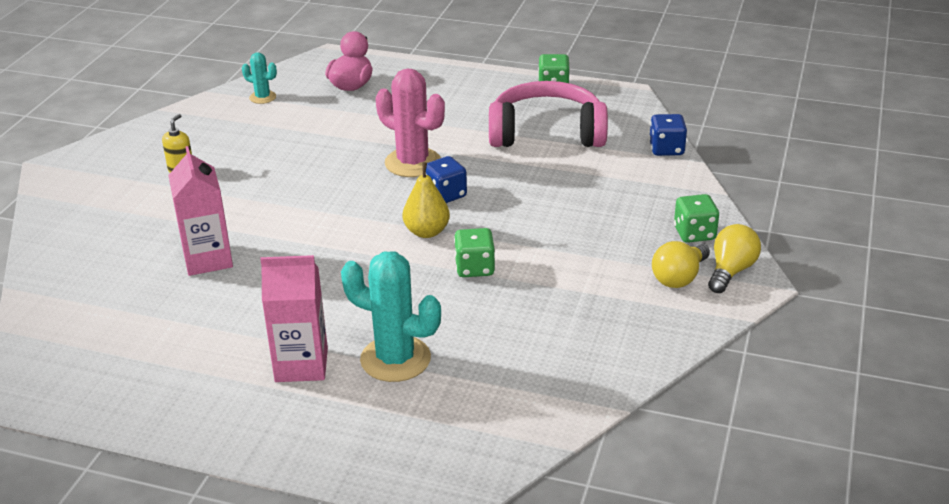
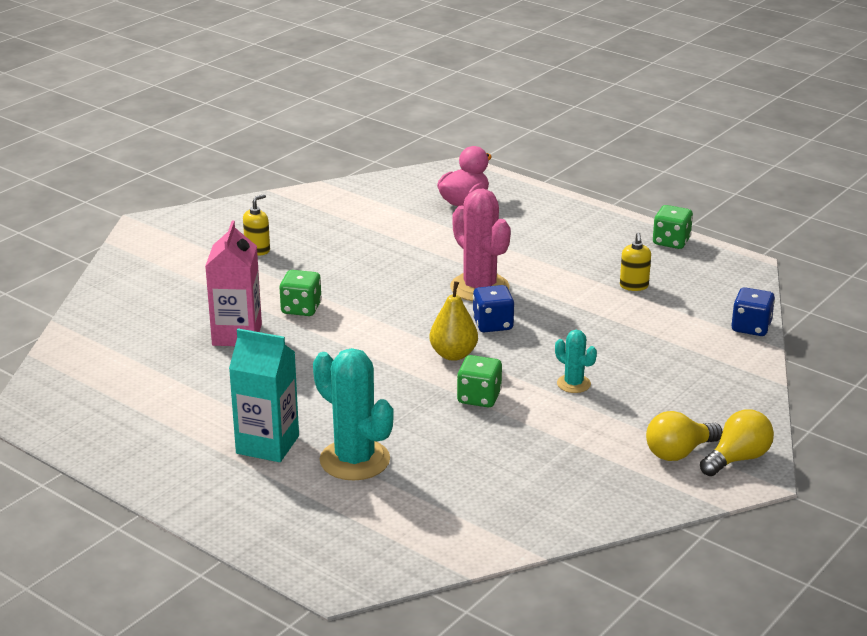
camera: 20 degrees right, 5 degrees down
(262, 97) = (371, 197): turquoise cactus -> turquoise cactus (573, 384)
(301, 365) = (267, 445): pink carton -> turquoise carton
(546, 133) = (634, 286): pink headphones -> yellow soap dispenser
(694, 233) = (724, 415): green dice -> green dice (301, 308)

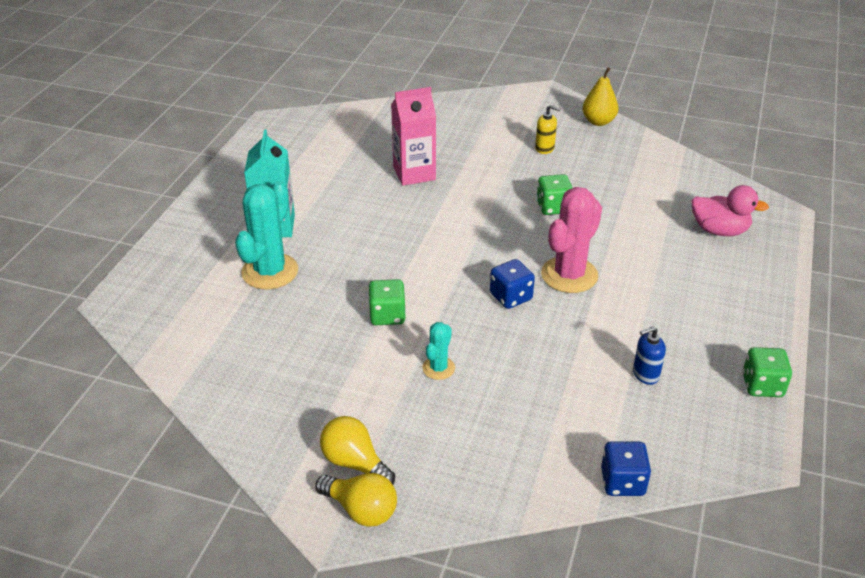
camera: 70 degrees right, 10 degrees up
(301, 308) = (470, 191): green dice -> green dice (553, 207)
(453, 354) = (447, 286): yellow pear -> yellow pear (598, 121)
(634, 286) = (645, 374): yellow soap dispenser -> blue soap dispenser

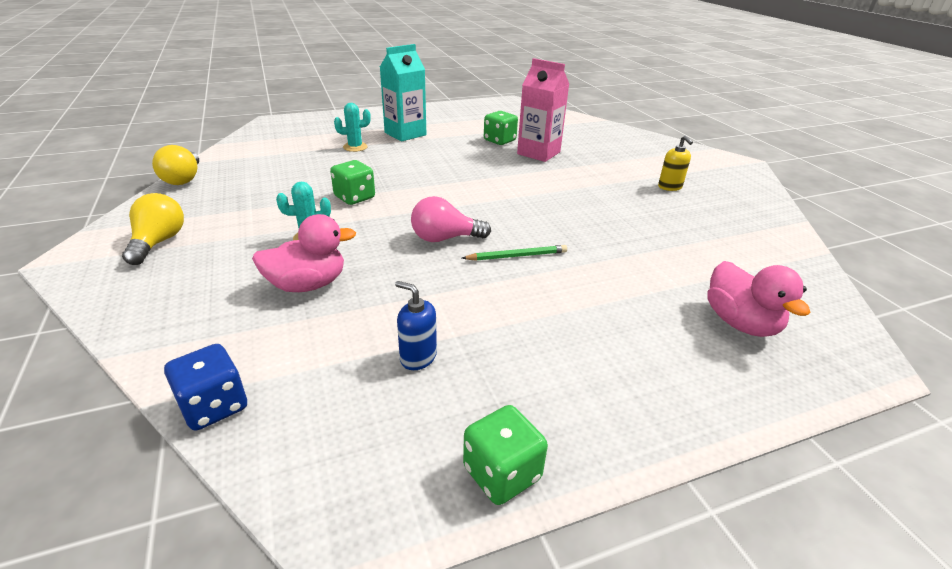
camera: 50 degrees right, 5 degrees down
(270, 271) = (355, 147): turquoise cactus -> turquoise cactus, size x0.52
(361, 510) = (99, 264): yellow light bulb -> yellow light bulb (184, 179)
(511, 297) = (445, 238): blue dice -> pink light bulb
(513, 394) = (308, 285): none -> pink duck
(553, 207) = (599, 216): green dice -> green dice (499, 140)
(569, 275) = (517, 256): pink cactus -> green pencil
(598, 121) = (759, 196): yellow pear -> none

